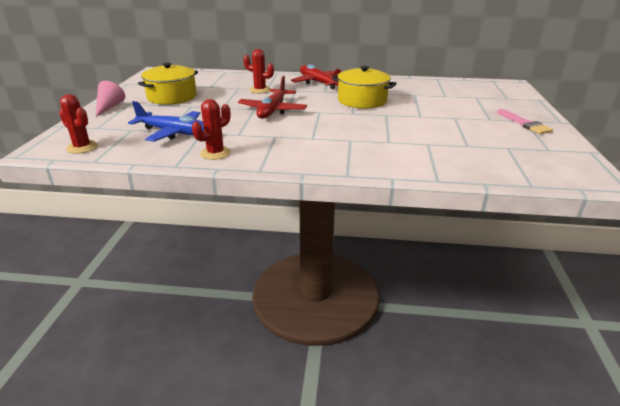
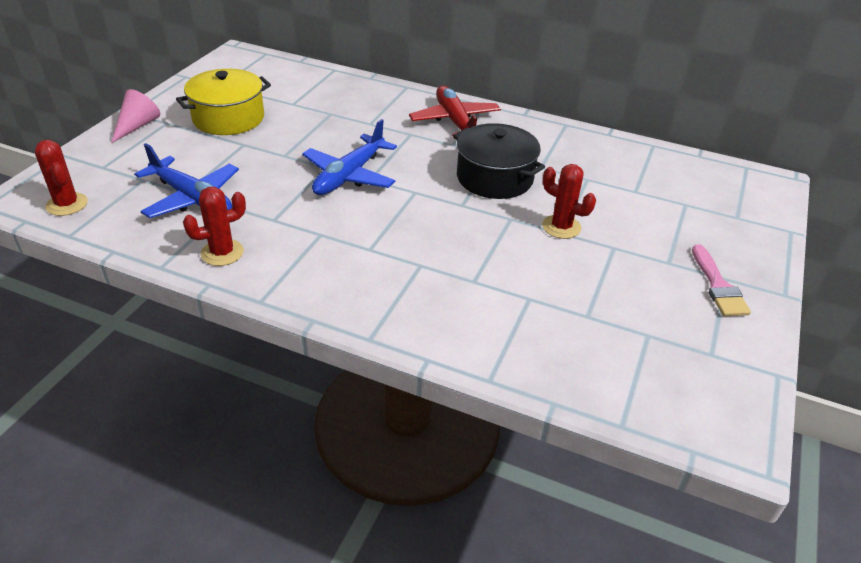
camera: 15 degrees right, 10 degrees up
(260, 90) = (358, 124): red cactus -> red cactus (561, 227)
(272, 110) = (349, 175): red plane -> blue plane
(362, 100) = (494, 178): yellow pot -> black pot

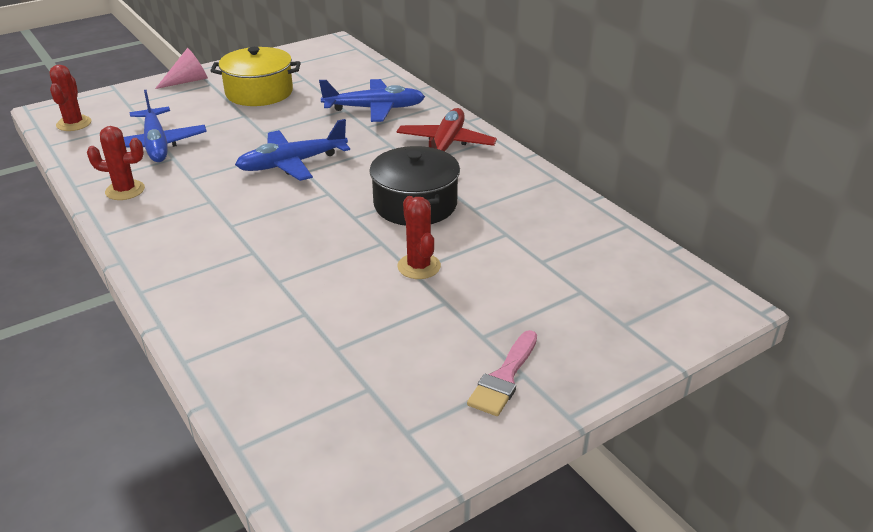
camera: 35 degrees right, 5 degrees down
(355, 105) = (374, 109): none -> blue plane

